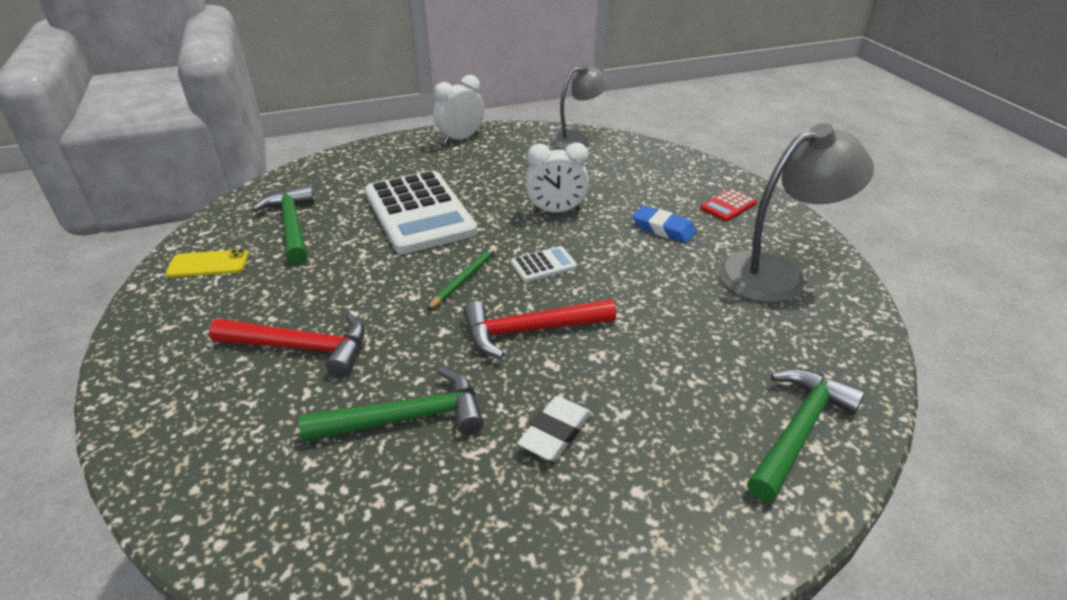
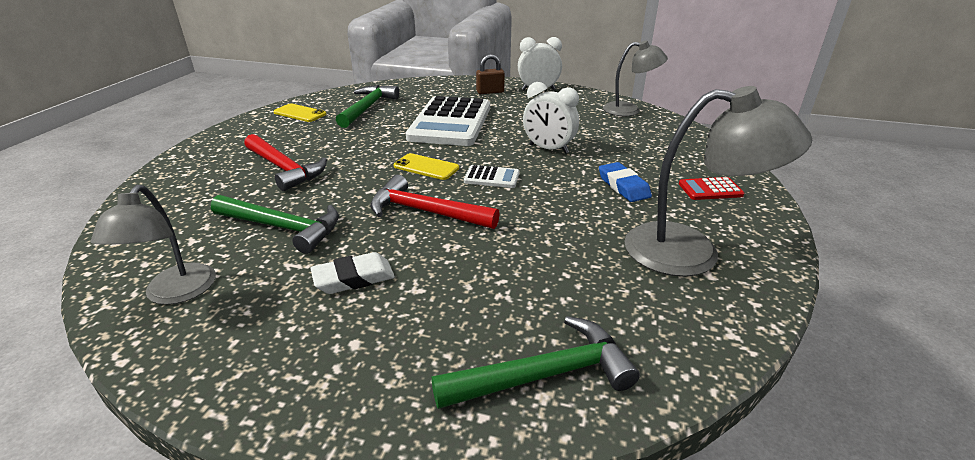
camera: 35 degrees right, 5 degrees down
(395, 552) = (175, 293): none -> grey lamp
(412, 157) = (490, 92): none -> brown padlock
(464, 279) = (426, 167): green pencil -> yellow phone

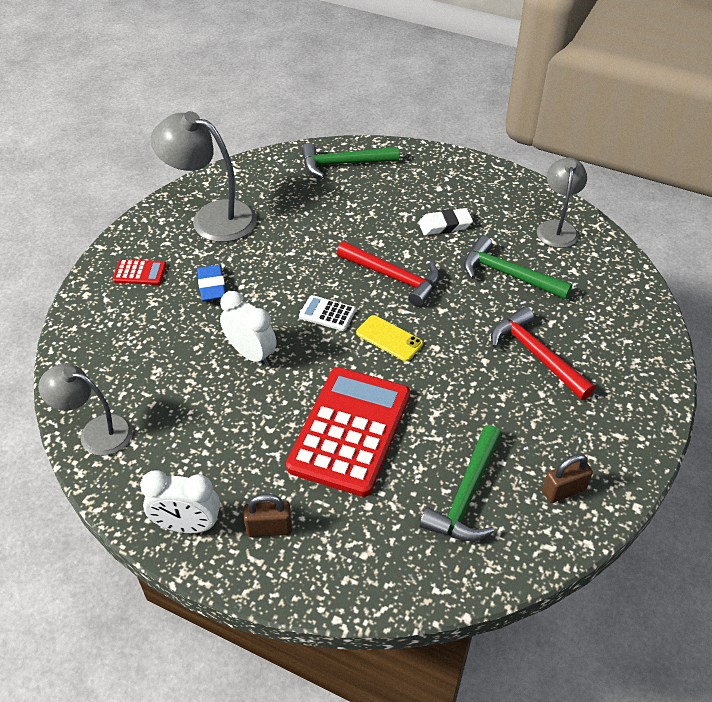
camera: 170 degrees left, 15 degrees up
(300, 113) = (563, 490): yellow phone -> brown padlock
(450, 122) = (350, 431): white calculator -> red calculator

